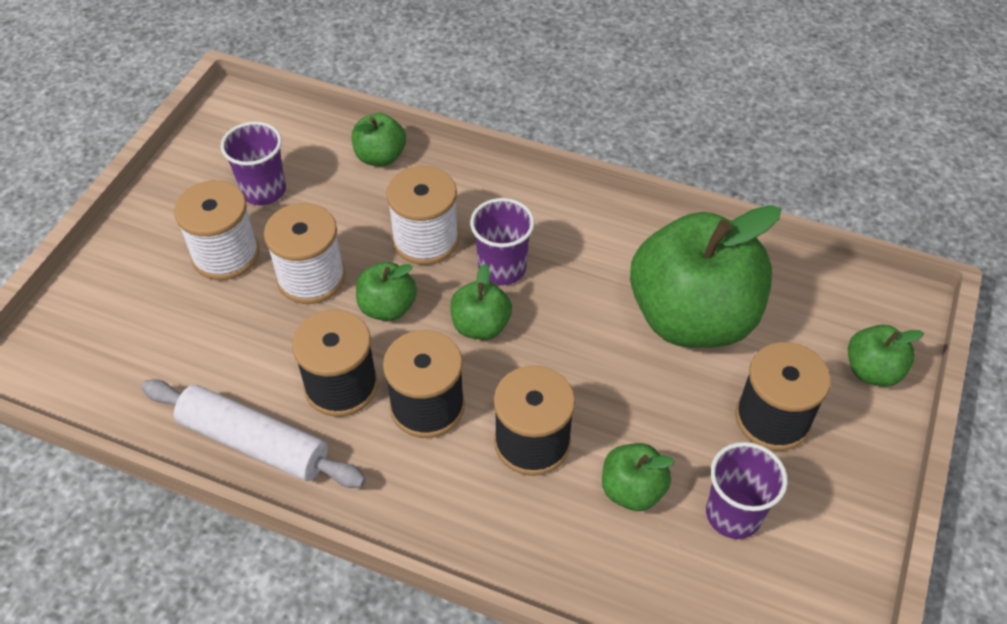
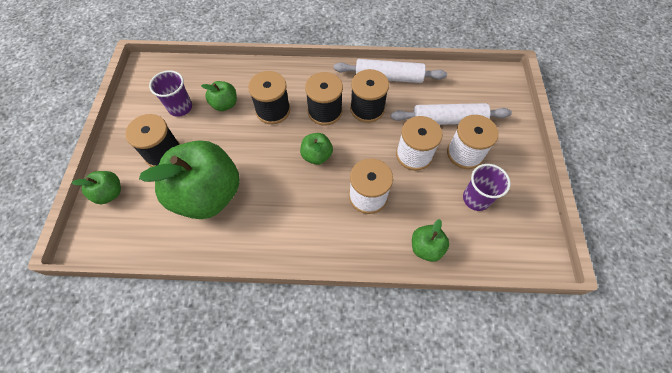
camera: 160 degrees right, 10 degrees up
(207, 317) = (448, 120): none -> white rolling pin
(387, 307) = (367, 151): green apple -> none
(502, 268) = (318, 192): purple cup -> none

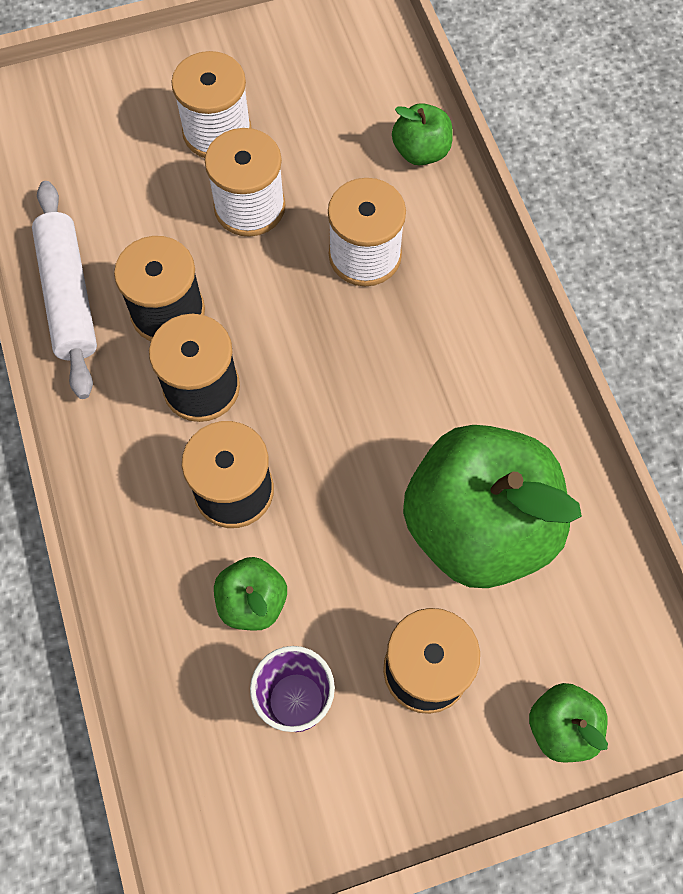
camera: 110 degrees left, 5 degrees up
(316, 156) = (314, 365): green apple -> none
(448, 120) = (149, 170): white rolling pin -> none
(476, 199) = (303, 102): purple cup -> none

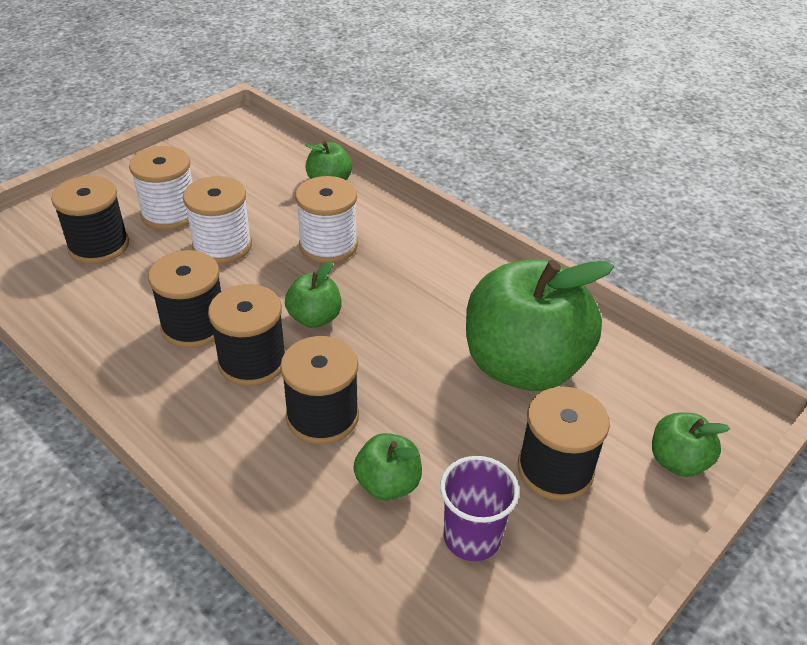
camera: 30 degrees left, 25 degrees down
(69, 296) = (101, 344): white rolling pin -> none
(123, 152) = (99, 246): none -> black spool
(293, 357) = (314, 318): none -> green apple

